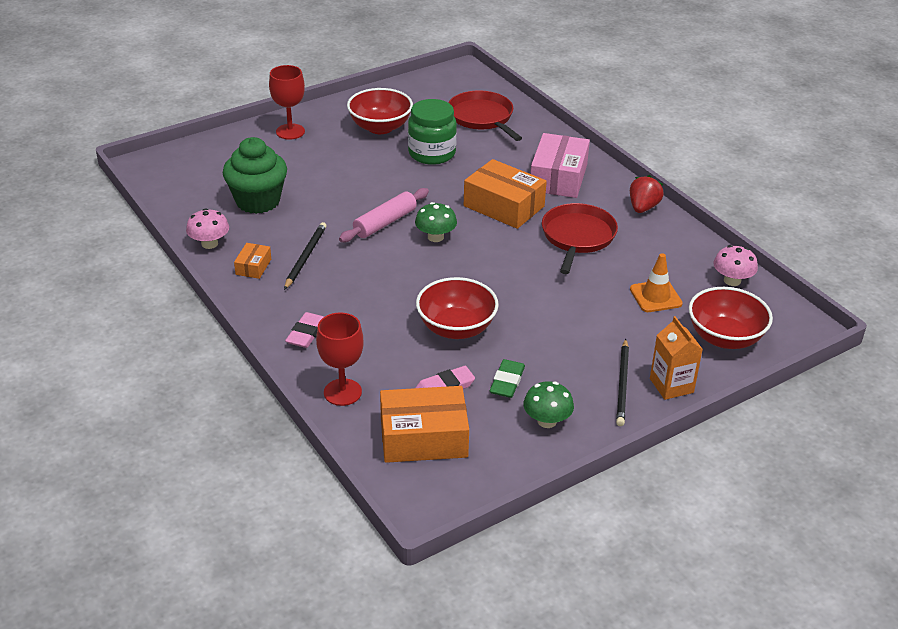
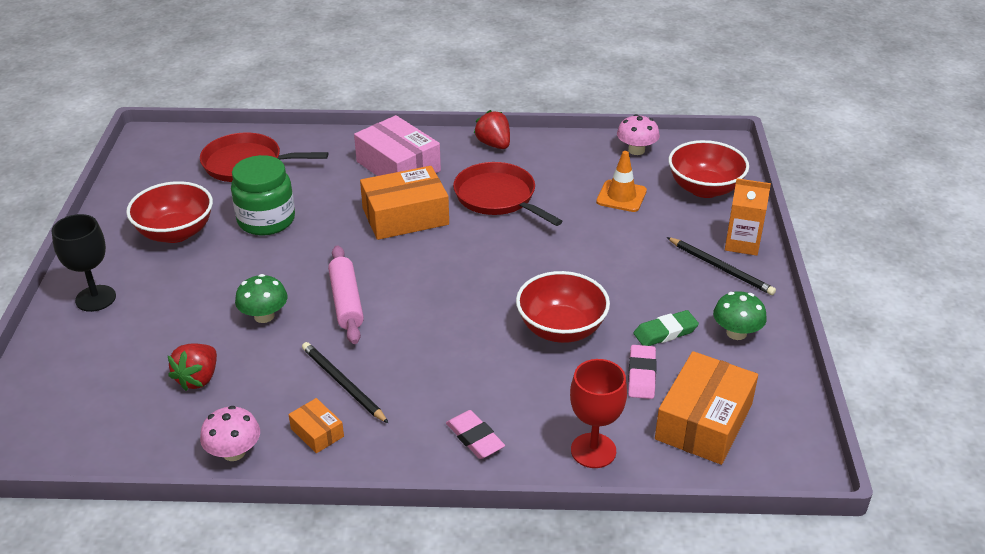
camera: 55 degrees left, 0 degrees up
(258, 201) = (198, 379): green cupcake -> red strawberry
(290, 131) = (95, 298): red goblet -> black goblet
(435, 237) = (407, 279): green mushroom -> green mushroom (264, 316)
(507, 382) = (665, 332): green eraser -> green eraser turned 75 degrees counterclockwise

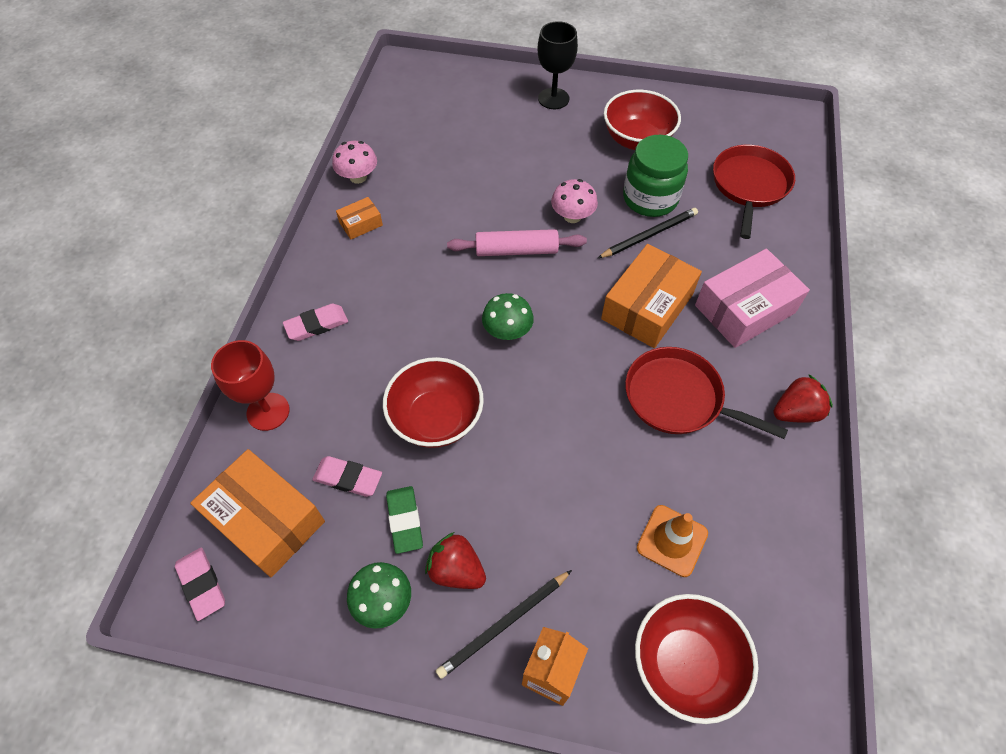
camera: 100 degrees right, 20 degrees up
(198, 379) = (443, 157): red strawberry -> red strawberry (456, 570)
(264, 316) = (509, 195): green mushroom -> green mushroom (507, 331)
(343, 384) = (410, 242): black pencil -> black pencil (649, 235)
(405, 216) = (647, 307): orange box -> orange box turned 45 degrees clockwise
(498, 197) = (678, 398): red pan -> red pan turned 120 degrees counterclockwise
(636, 150) = (787, 591): pink mushroom -> pink mushroom (572, 216)
(780, 449) = (202, 584): none -> pink eraser

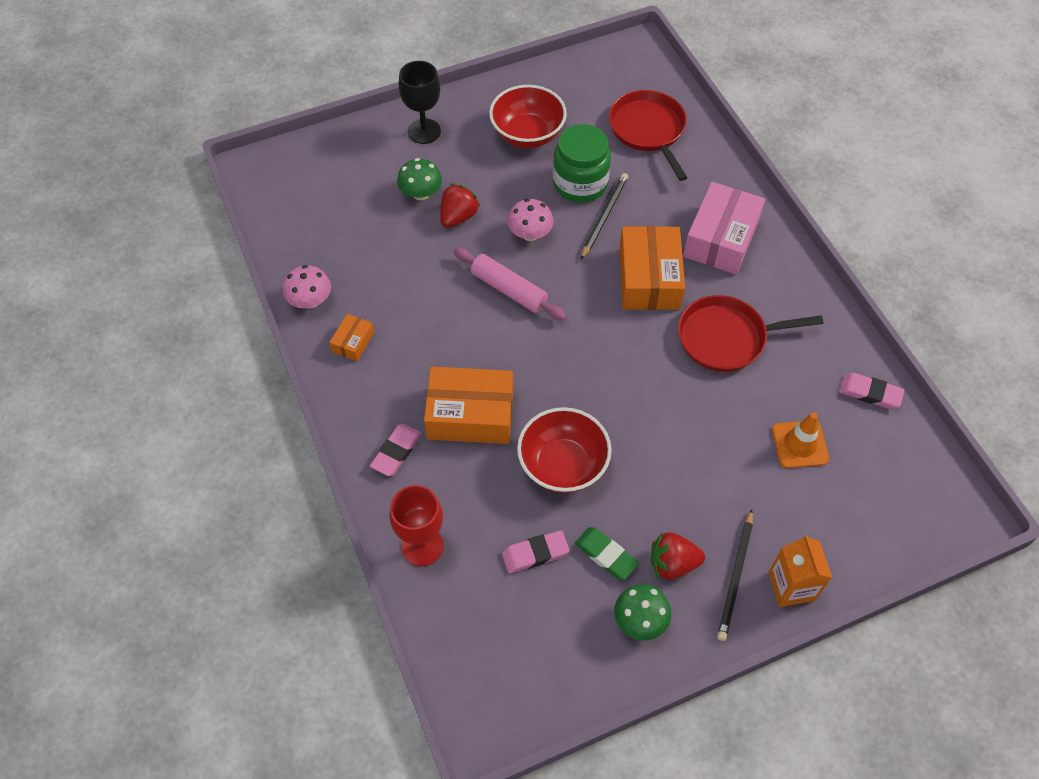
camera: 35 degrees left, 0 degrees up
(202, 584) = (494, 704): pink eraser -> pink eraser (870, 393)
(266, 520) = (500, 626): orange box -> orange box (470, 414)
(507, 331) = (558, 362): green mushroom -> green mushroom (421, 193)
(516, 250) = (509, 290): pink rolling pin -> pink rolling pin turned 75 degrees clockwise
(685, 663) = (868, 520): red bowl -> none
(795, 412) = (812, 299): red strawberry -> red strawberry (458, 217)

